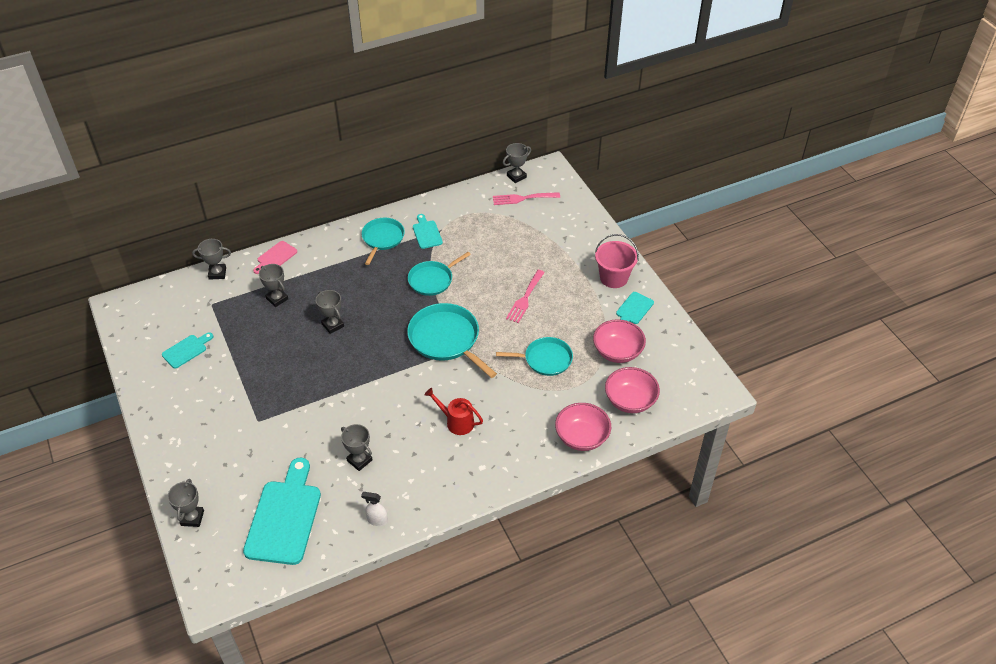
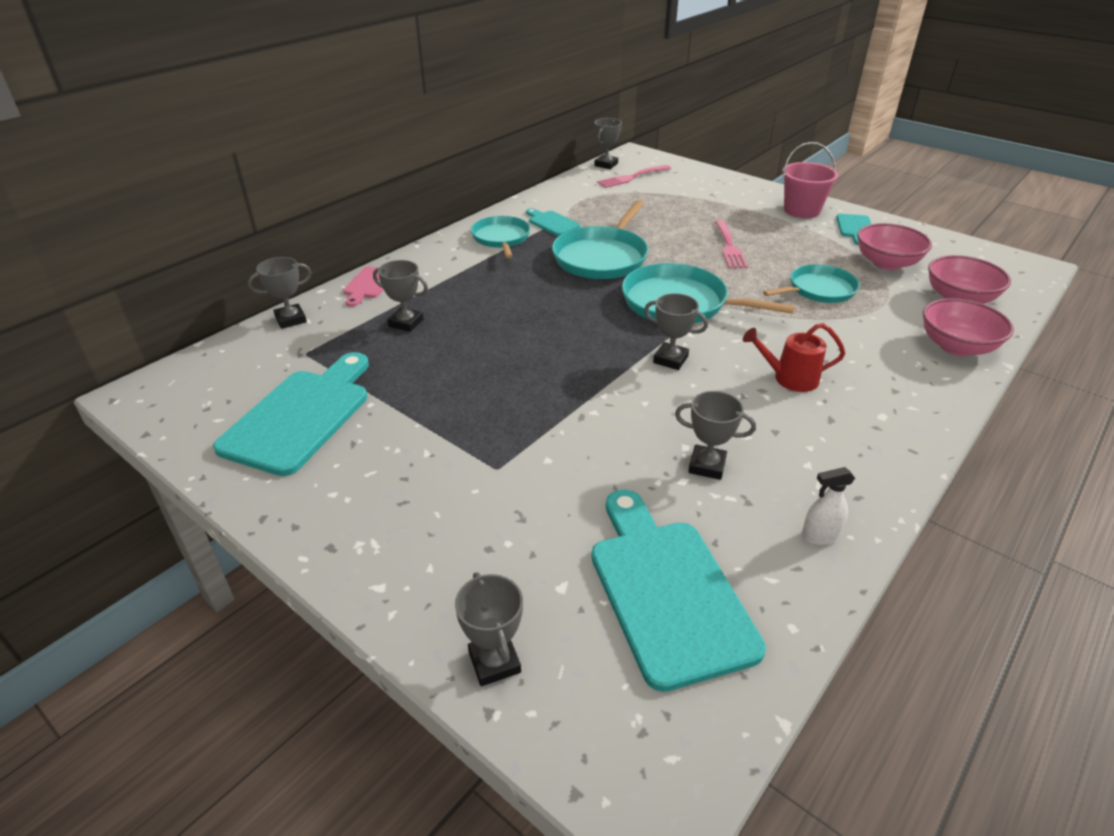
camera: 25 degrees left, 10 degrees down
(186, 350) = (301, 416): turquoise cutting board -> turquoise cutting board, size x2.01
(332, 325) = (513, 328): grey trophy -> grey trophy (670, 359)
(432, 280) = (602, 257): turquoise pan -> turquoise pan, size x1.53

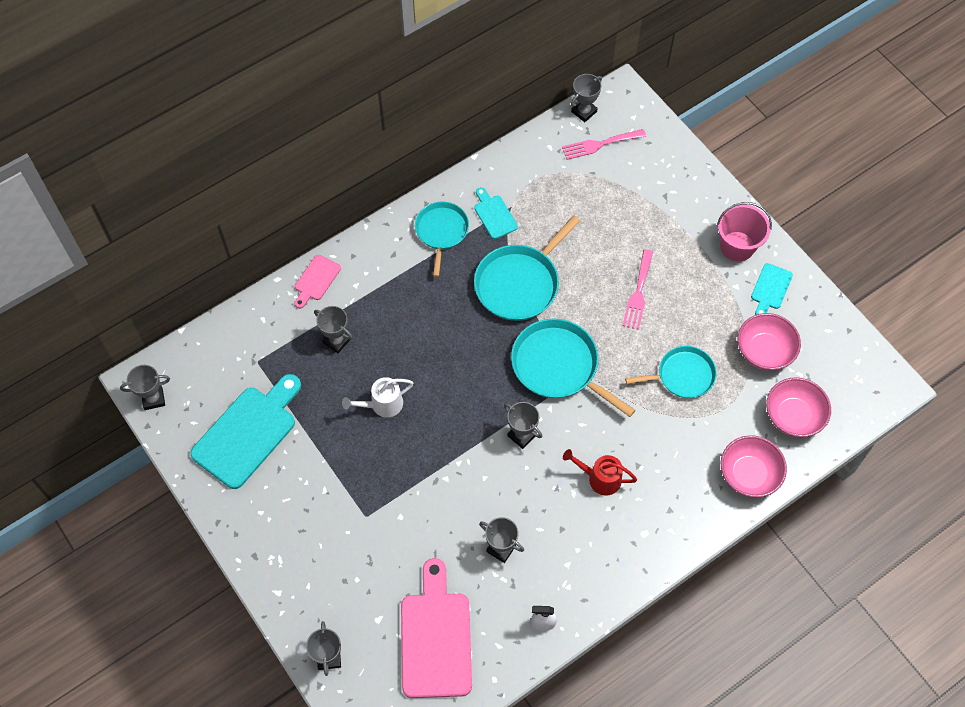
camera: 15 degrees right, 25 degrees up
(291, 319) = (250, 315): grey trophy -> grey trophy (153, 399)
(481, 363) = (382, 405): none -> white watering can
(667, 591) = (435, 637): turquoise cutting board -> pink cutting board

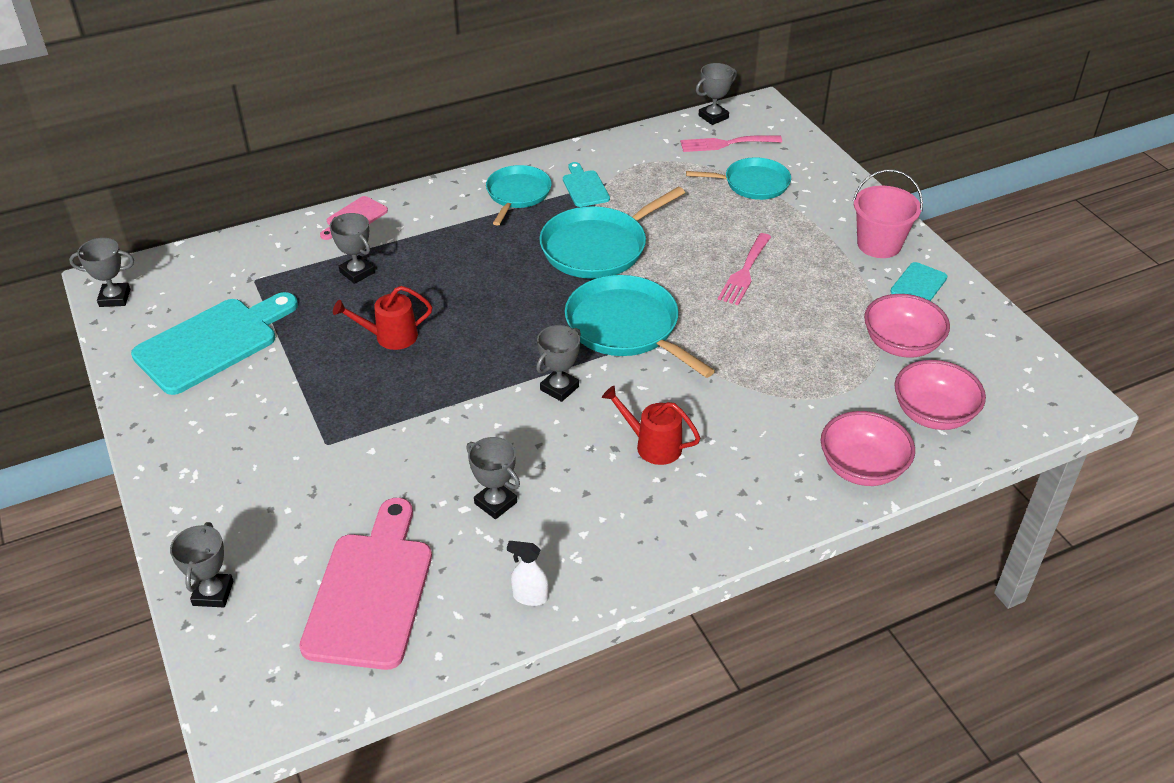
camera: 10 degrees right, 20 degrees down
(382, 405) = (390, 337): white watering can -> red watering can
(522, 435) = (559, 388): grey trophy -> grey trophy turned 75 degrees clockwise
(682, 375) = (787, 355): turquoise pan -> turquoise pan (753, 183)

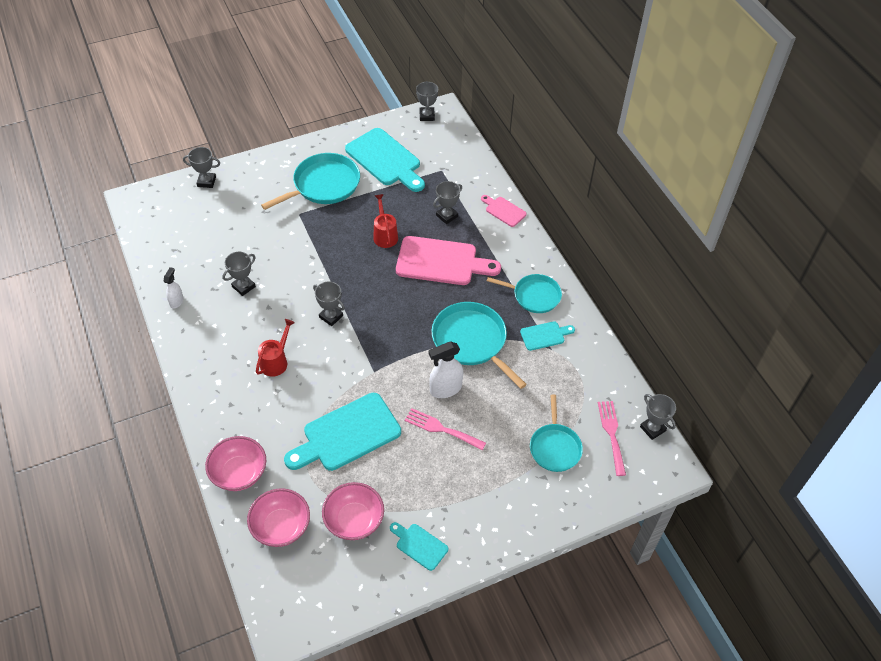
camera: 90 degrees right, 10 degrees up
(371, 592) = (194, 238): pink cutting board -> pink cutting board (441, 262)
(626, 327) = (385, 353): turquoise pan -> turquoise pan (323, 185)
(681, 269) = (445, 389): none -> white spray bottle
(771, 358) = (347, 434): none -> turquoise cutting board
(879, 244) = (474, 527): pink bucket -> none

